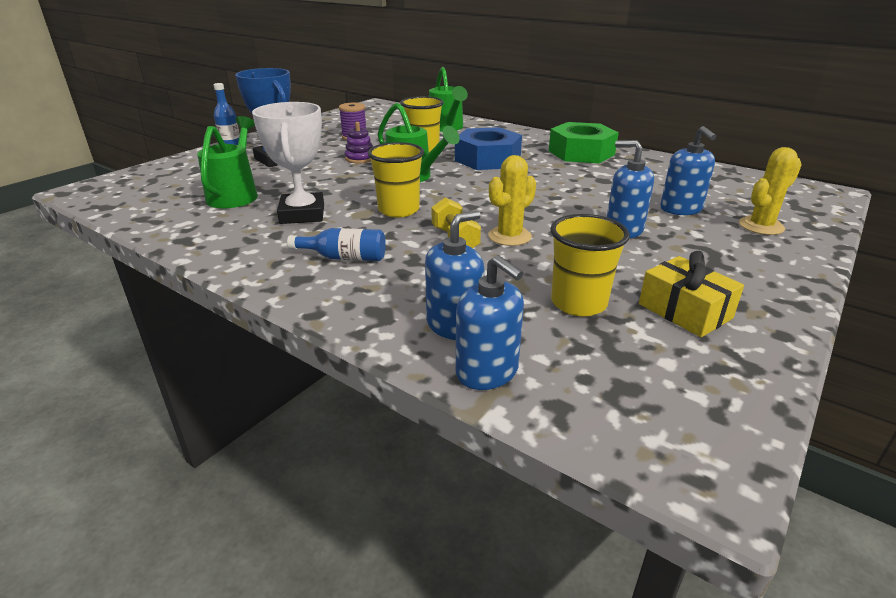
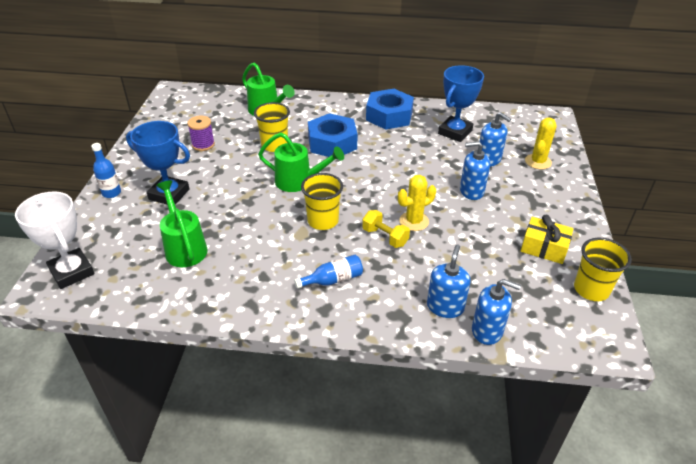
camera: 30 degrees left, 10 degrees up
(302, 214) = (260, 250): white trophy -> white trophy (72, 272)
(360, 158) = (236, 172): purple stacking toy -> none
(509, 236) = (414, 221): yellow cactus -> yellow cactus turned 45 degrees clockwise
(578, 303) = (492, 263): yellow cup -> yellow cup (591, 289)
(581, 153) = (389, 116): green nut -> blue nut
(655, 179) = (455, 132): none -> blue trophy

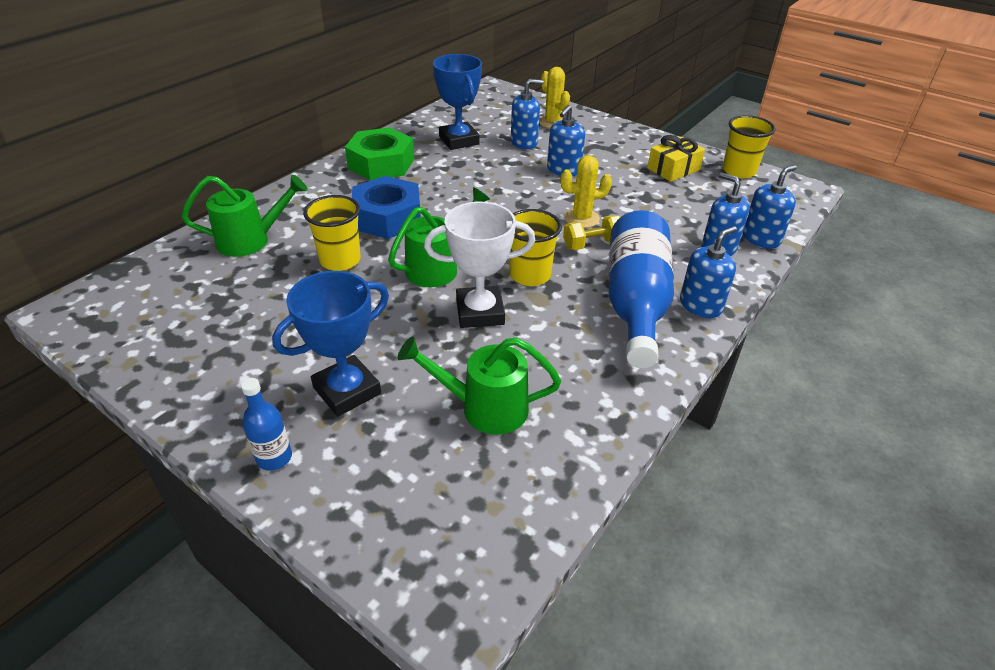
camera: 60 degrees left, 0 degrees up
(72, 272) = (441, 558): white trophy -> white trophy (480, 312)
(203, 145) = (261, 321): purple spool -> none
(333, 280) = (635, 302): blue bottle -> blue bottle, size x2.21
(357, 315) = (700, 305): none -> blue soap dispenser
(389, 116) = (381, 163): blue nut -> green nut
(414, 221) = (581, 218): yellow cactus -> yellow cactus turned 75 degrees clockwise

